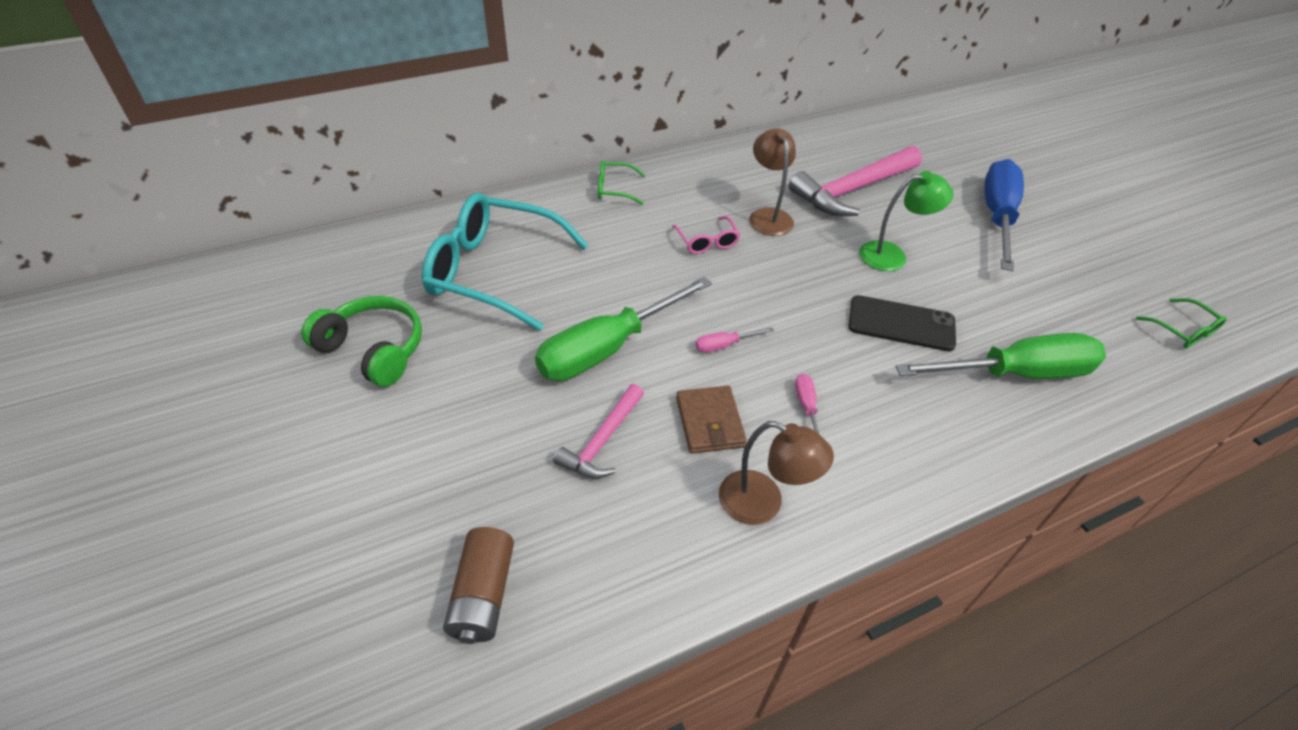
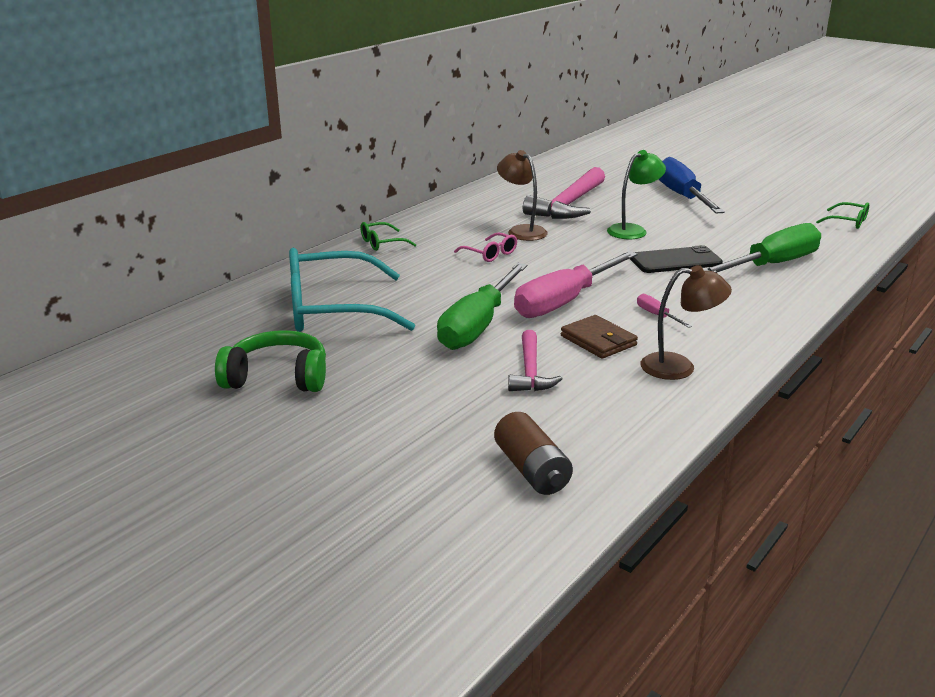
camera: 25 degrees left, 20 degrees down
(724, 345) = (565, 301): pink screwdriver -> pink screwdriver, size x2.49

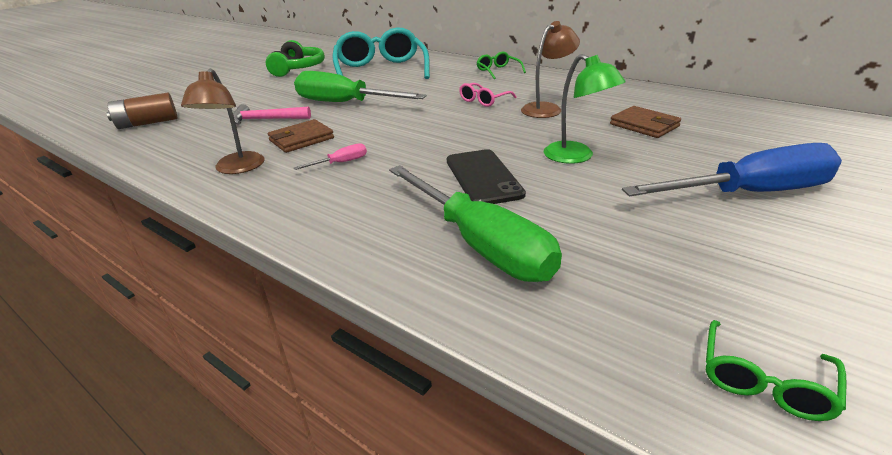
camera: 90 degrees right, 5 degrees up
(565, 301) = (380, 127): pink screwdriver -> none
(568, 204) = (644, 125): pink hammer -> brown wallet

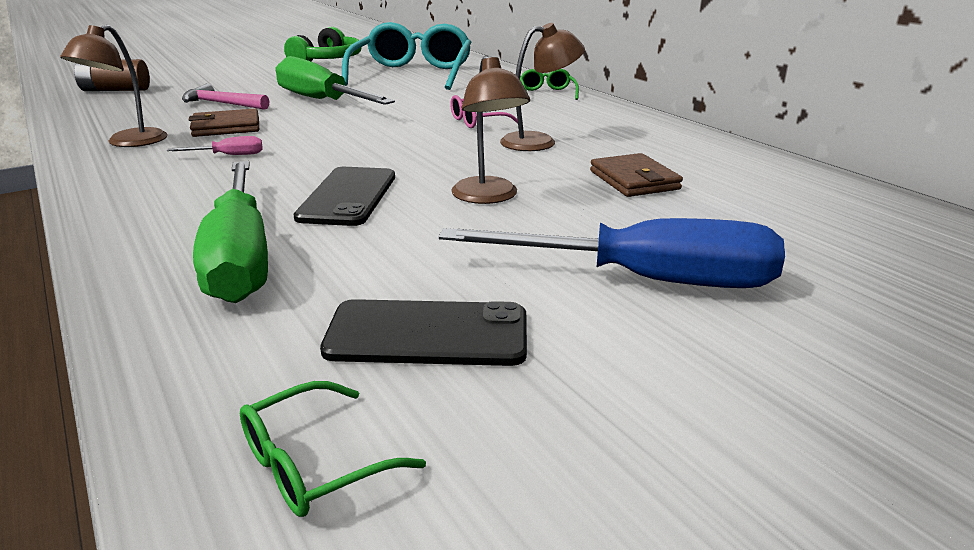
camera: 20 degrees right, 5 degrees down
(576, 157) = (488, 197): green lamp -> brown lamp
(688, 266) = (427, 334): none -> black phone

